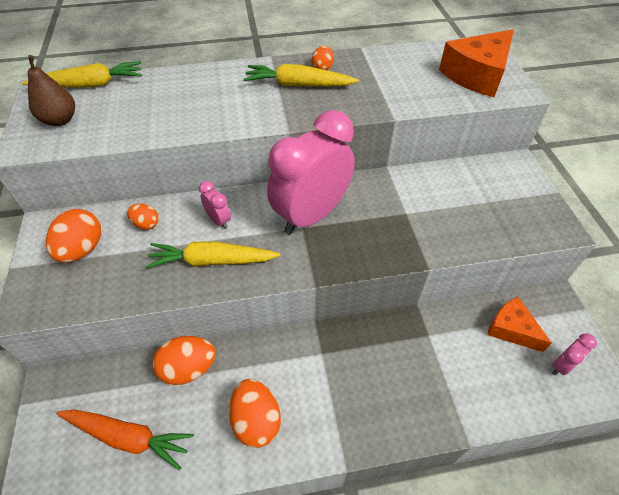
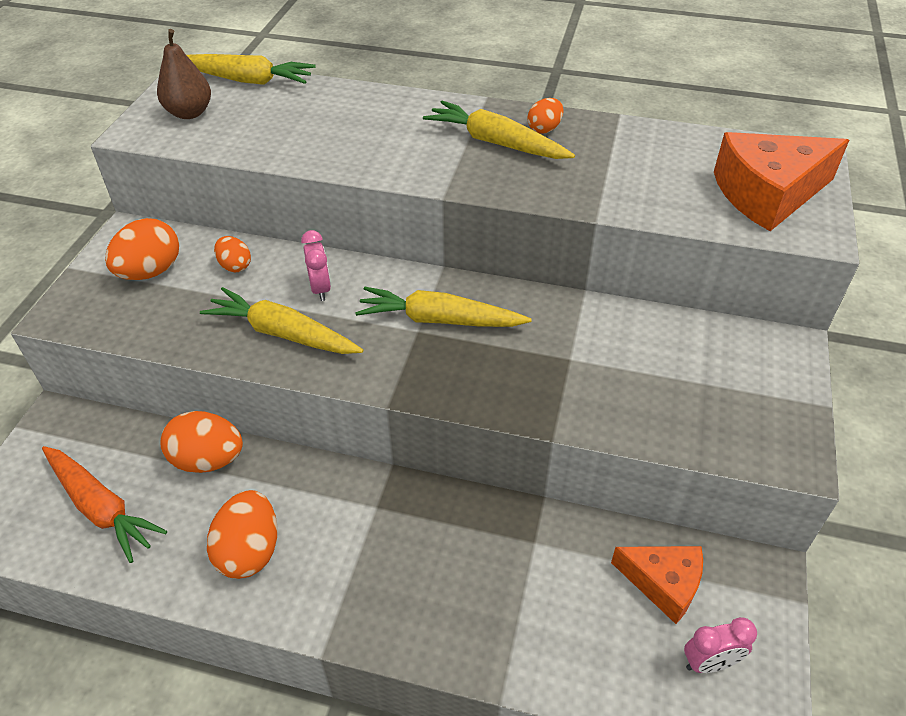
camera: 25 degrees right, 5 degrees down
(311, 215) = (439, 320): pink clock -> yellow carrot
(511, 329) = (663, 583): orange cheese -> orange cheese turned 135 degrees clockwise

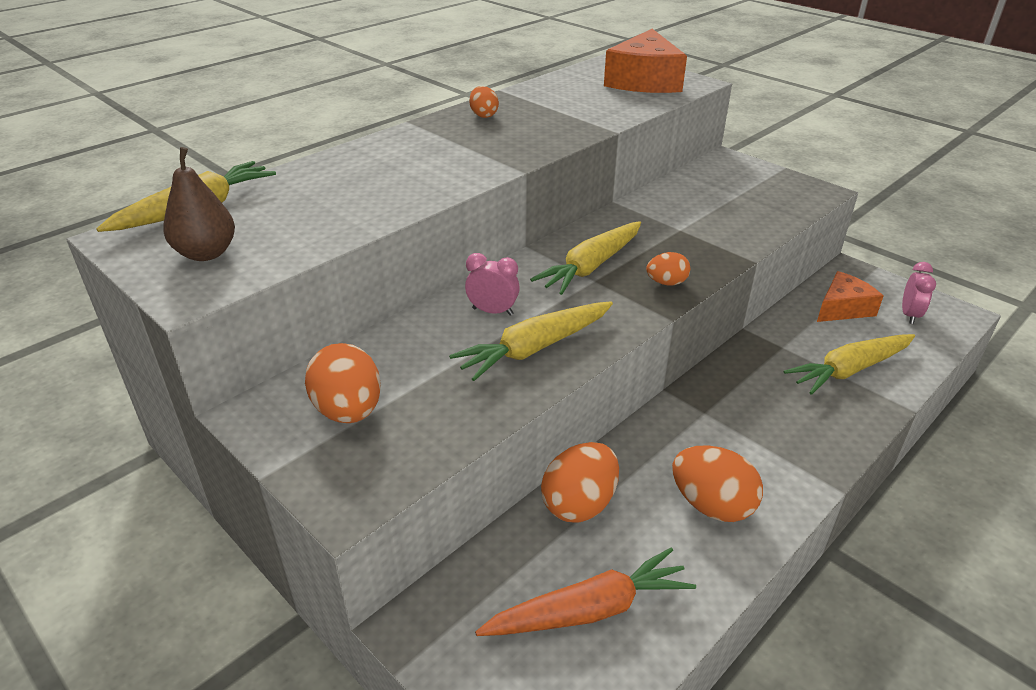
camera: 60 degrees left, 10 degrees down
(235, 266) = (404, 351): orange egg -> orange egg (666, 283)
(496, 143) = (477, 135): yellow carrot -> yellow carrot (849, 370)

